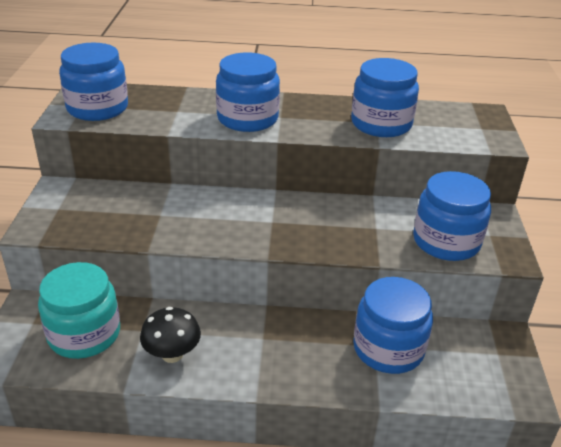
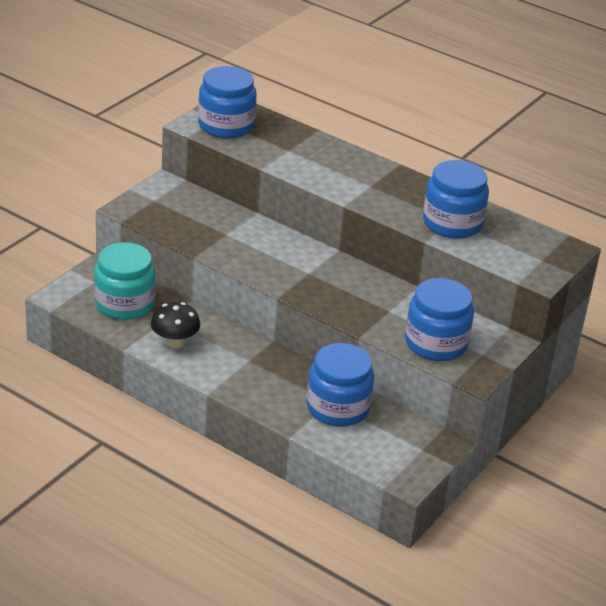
camera: 30 degrees right, 0 degrees up
(247, 119) = (340, 177): blue jar -> none

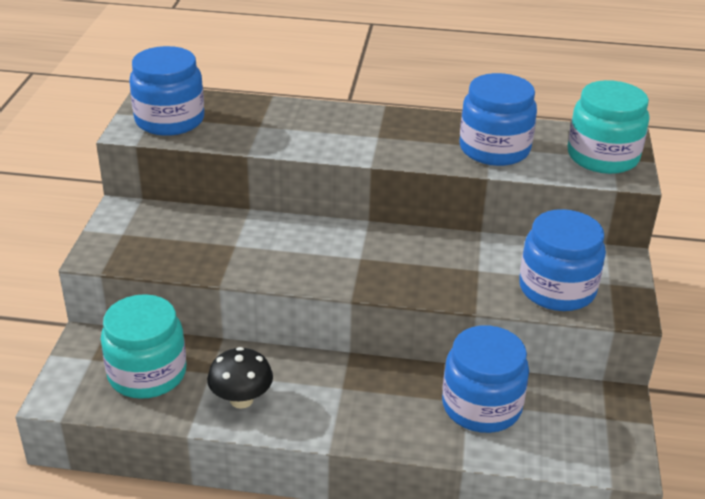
camera: 25 degrees left, 0 degrees up
(534, 256) = (602, 156): none -> turquoise jar

